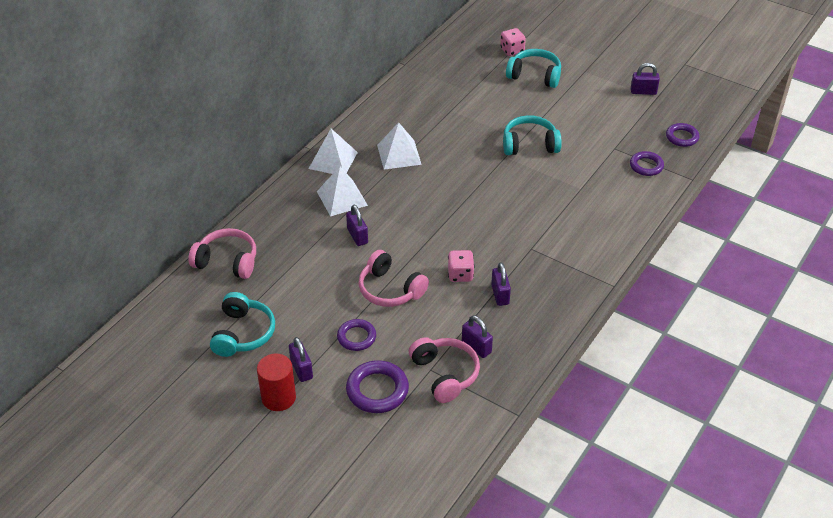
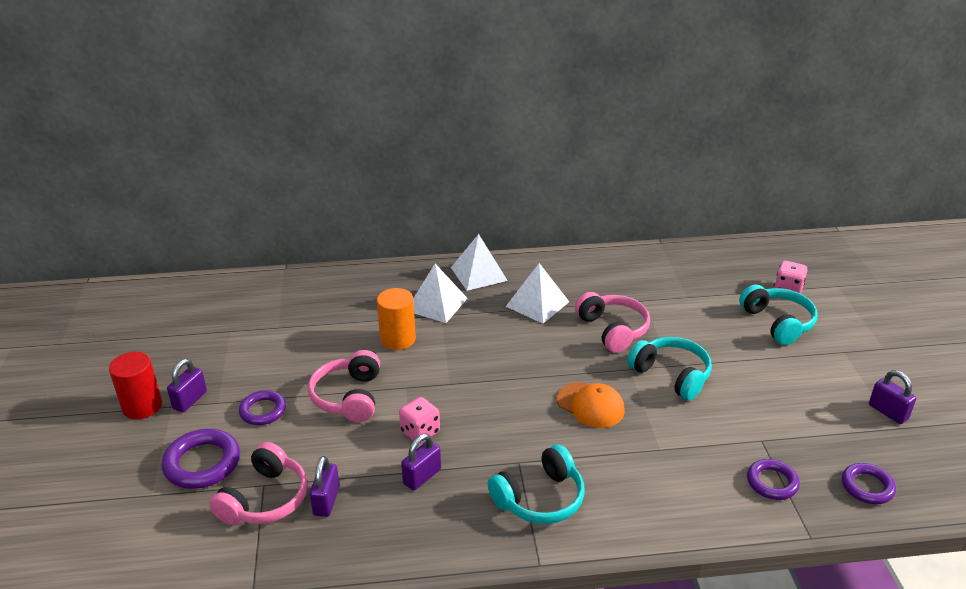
camera: 50 degrees right, 10 degrees down
(227, 261) = (286, 289): pink headphones -> pink headphones (613, 330)
(243, 333) = (206, 344): turquoise headphones -> turquoise headphones (540, 498)
(357, 236) = (398, 339): purple padlock -> orange cylinder
(517, 192) = (590, 405): none -> orange cap

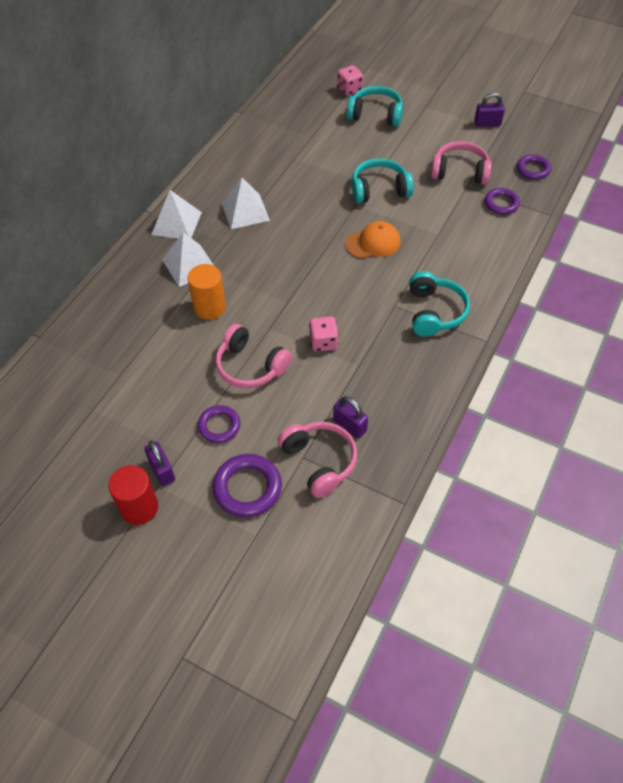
camera: 55 degrees left, 20 degrees up
(422, 476) = (368, 362): purple padlock -> none
(613, 330) = (310, 190): pink headphones -> pink headphones (460, 172)

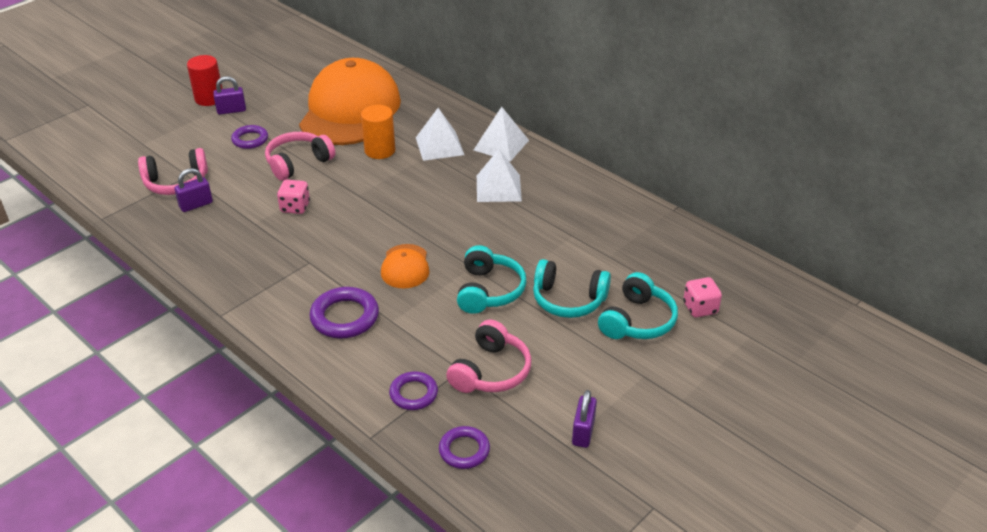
camera: 105 degrees right, 15 degrees down
(138, 355) = (350, 110): none -> orange cap
(247, 488) = (184, 145): purple ring -> purple ring (345, 317)
(434, 312) = (282, 288): turquoise headphones -> turquoise headphones (568, 300)

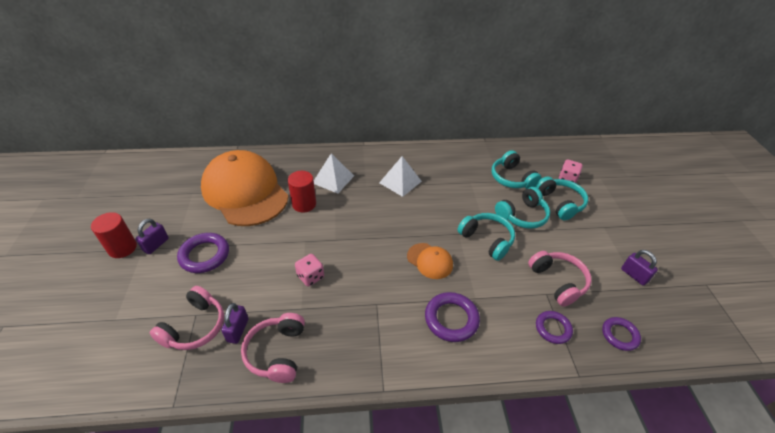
camera: 50 degrees left, 5 degrees up
(250, 140) = (204, 255): purple ring -> purple ring, size x1.53
(298, 163) = (265, 247): pink headphones -> pink headphones (277, 352)
(380, 150) = (304, 204): orange cylinder -> red cylinder
(501, 145) = (363, 158): white pyramid -> none
(628, 263) = (512, 178): none -> turquoise headphones

